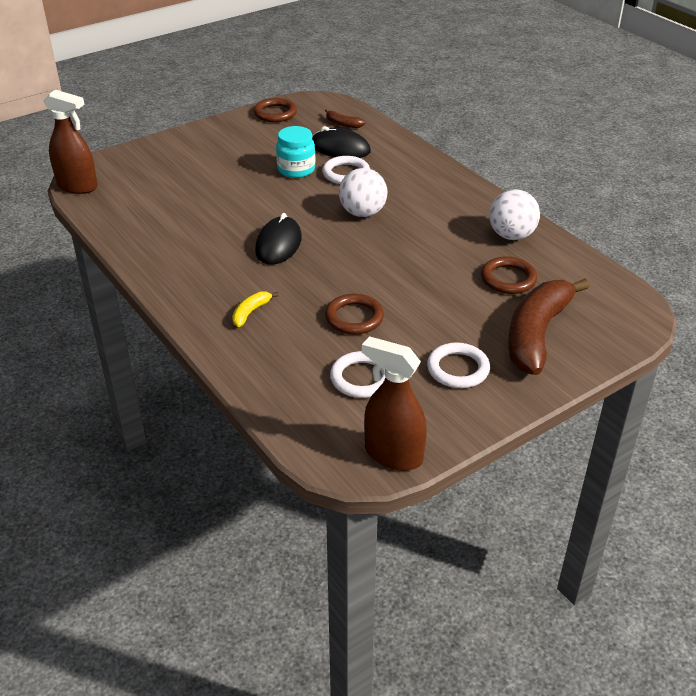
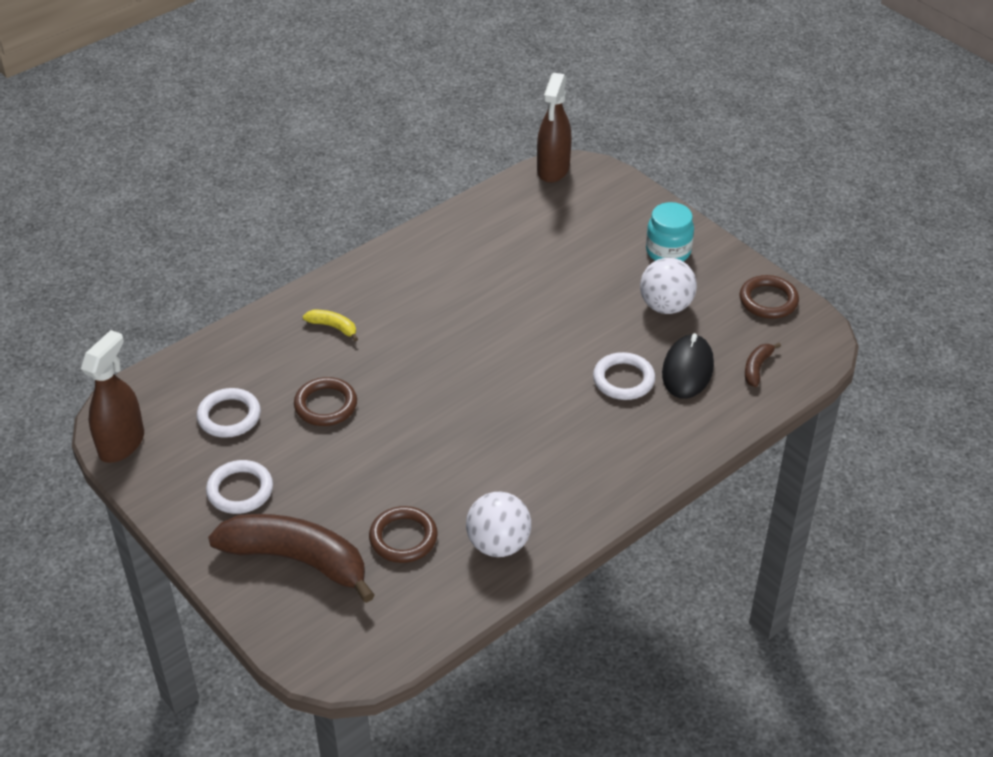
camera: 85 degrees right, 5 degrees up
(278, 244) = (457, 335): black mouse -> none
(296, 170) = (624, 334): turquoise jar -> turquoise jar (668, 251)
(362, 213) = (532, 400): white ball -> white ball (666, 306)

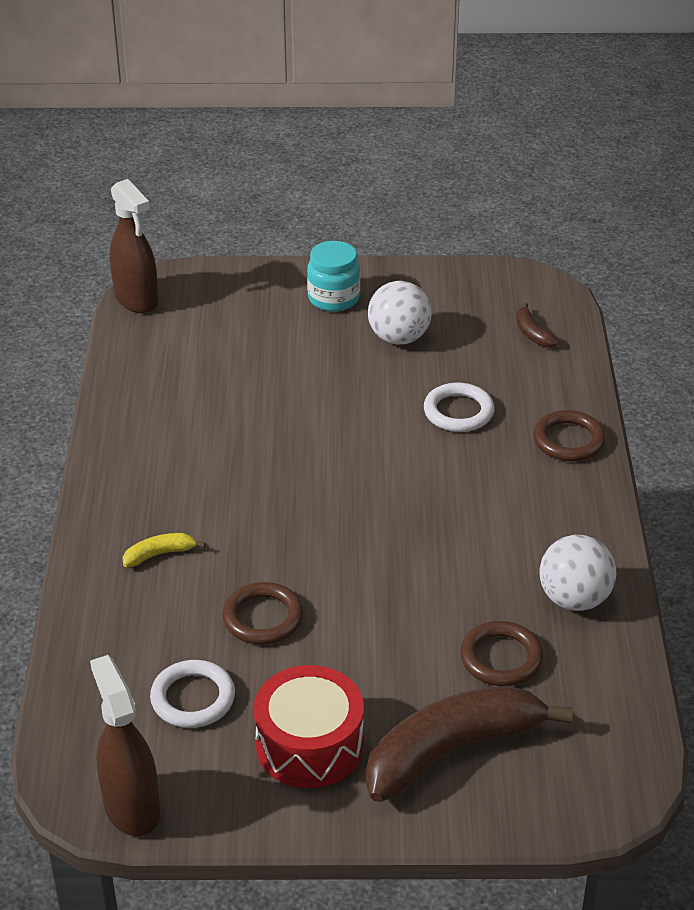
camera: 50 degrees left, 5 degrees down
(240, 490) = (309, 745): white ring -> red drum
(687, 370) = (489, 370): black mouse -> none
(768, 300) = (462, 282): brown ring -> brown ring (568, 440)

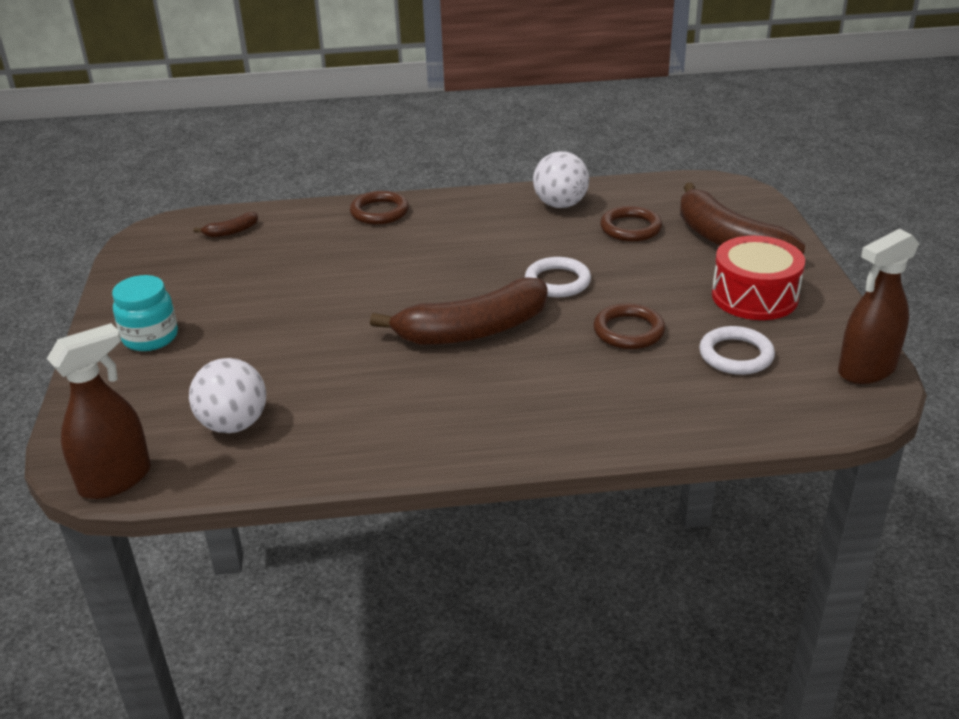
camera: 95 degrees left, 5 degrees down
(159, 554) = (566, 398): yellow banana -> none
(294, 500) = (473, 330): none -> brown banana
(399, 338) = (227, 295): white ball -> white ball (234, 424)
(458, 412) = (343, 259): white ring -> white ring (557, 281)

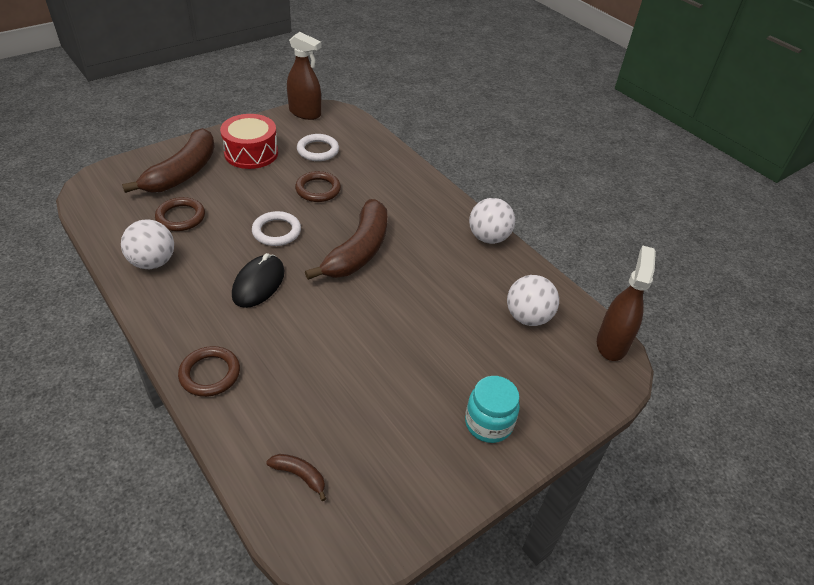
camera: 125 degrees left, 10 degrees up
(116, 479) = (611, 343): brown spray bottle -> brown spray bottle turned 90 degrees clockwise
(403, 454) = (488, 238): none -> white ball
(473, 330) = (359, 250): brown banana -> brown banana turned 75 degrees clockwise
(475, 254) = (258, 283): none -> black mouse

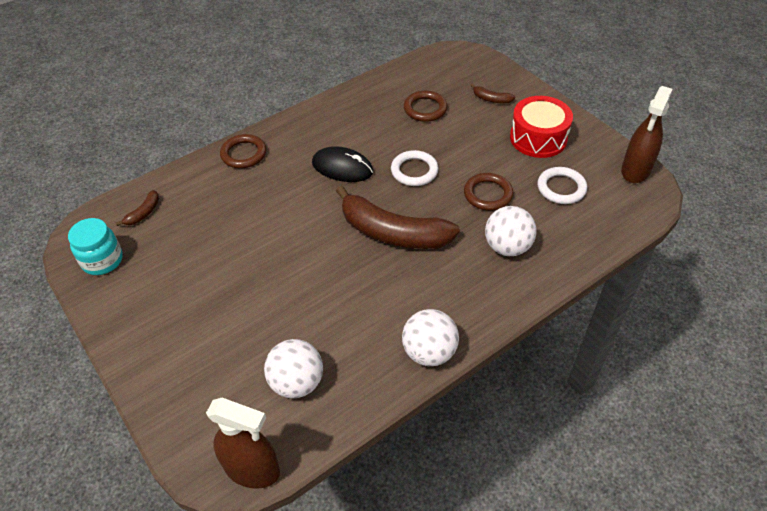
camera: 95 degrees right, 5 degrees up
(153, 262) = (365, 104): white ball -> white ball (507, 247)
(183, 172) = (491, 99): brown banana -> brown banana, size x0.41
(488, 423) = (166, 336): turquoise jar -> turquoise jar (102, 260)

